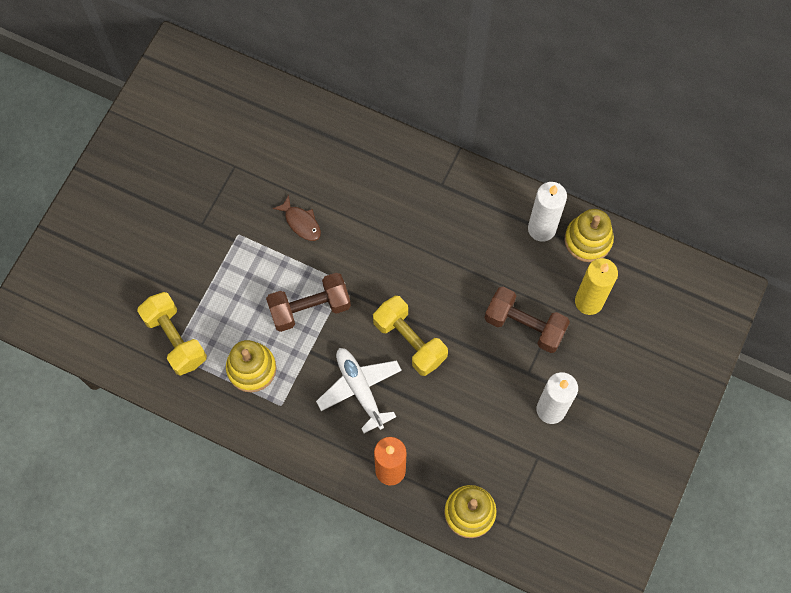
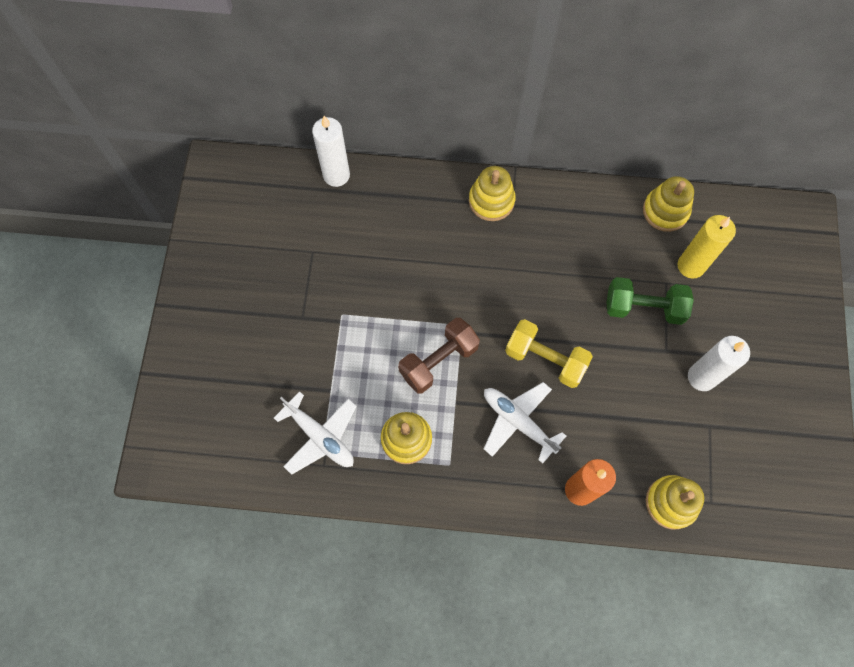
camera: 20 degrees left, 0 degrees up
(175, 339) = (320, 437): yellow dumbbell -> white plane
(301, 222) = (397, 283): brown fish -> none
(422, 173) = (491, 201): none -> yellow stacking toy
(524, 325) = (643, 308): brown dumbbell -> green dumbbell
(541, 229) = (620, 215): white candle -> white candle (336, 175)

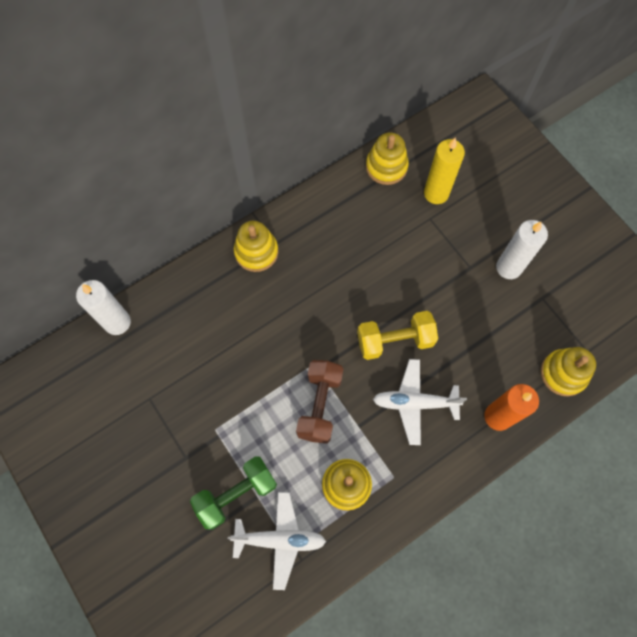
camera: 40 degrees left, 0 degrees up
(643, 308) = (430, 248): green dumbbell -> green dumbbell (236, 494)

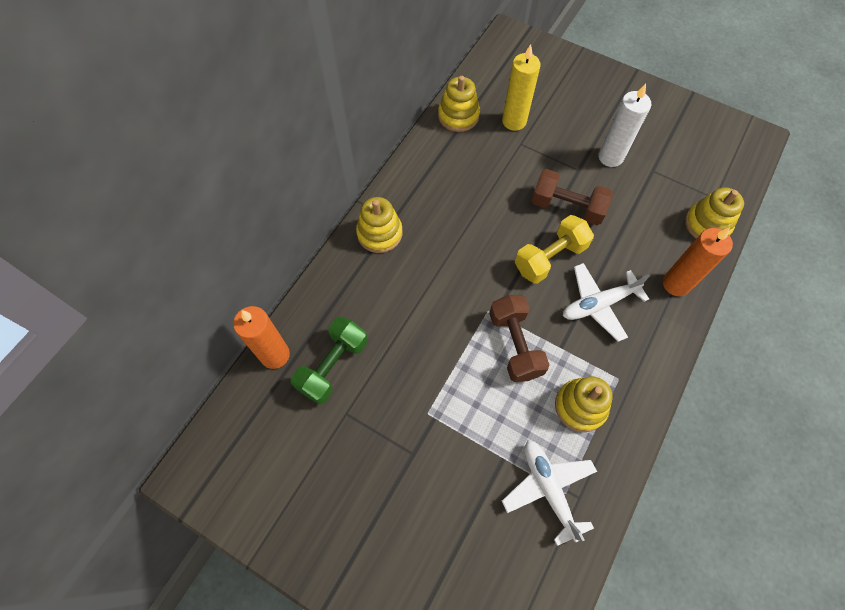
camera: 25 degrees left, 5 degrees down
(117, 322) = (275, 355): white candle -> orange candle
(236, 494) = (482, 465): green dumbbell -> green dumbbell (333, 366)
(280, 539) = (548, 488): white plane -> white plane turned 90 degrees counterclockwise
(438, 299) = (567, 207): none -> brown dumbbell

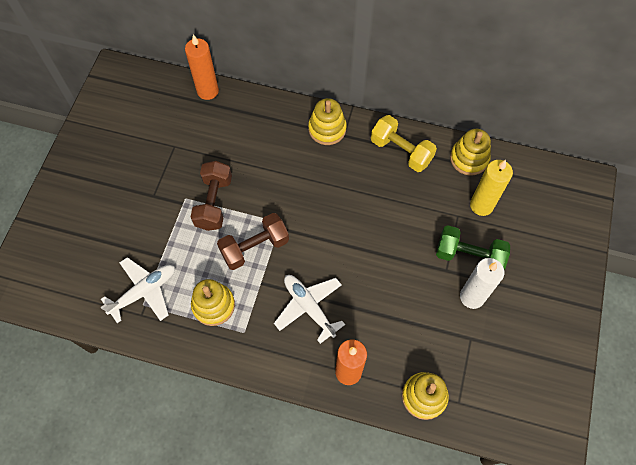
camera: 75 degrees right, 0 degrees up
(333, 366) = (208, 128): green dumbbell -> green dumbbell (469, 256)
(550, 258) = (343, 260): yellow dumbbell -> yellow dumbbell (401, 151)
(567, 207) = (400, 266): brown dumbbell -> brown dumbbell (214, 203)

